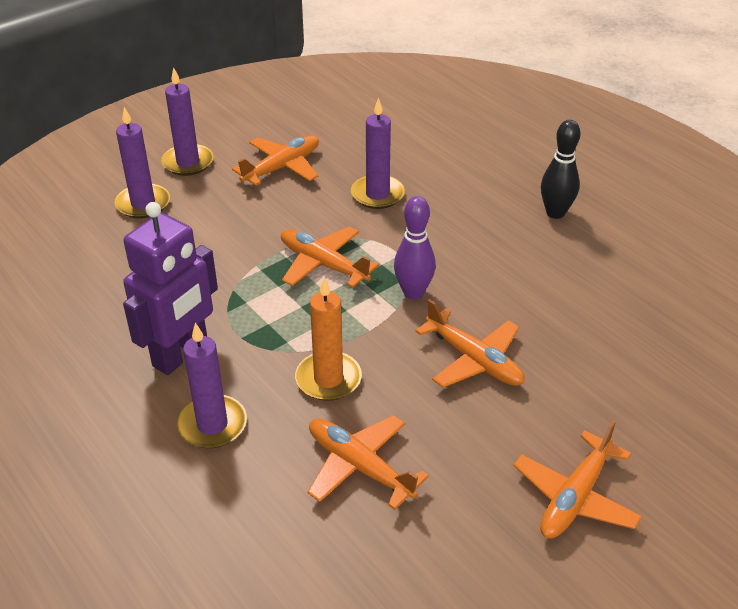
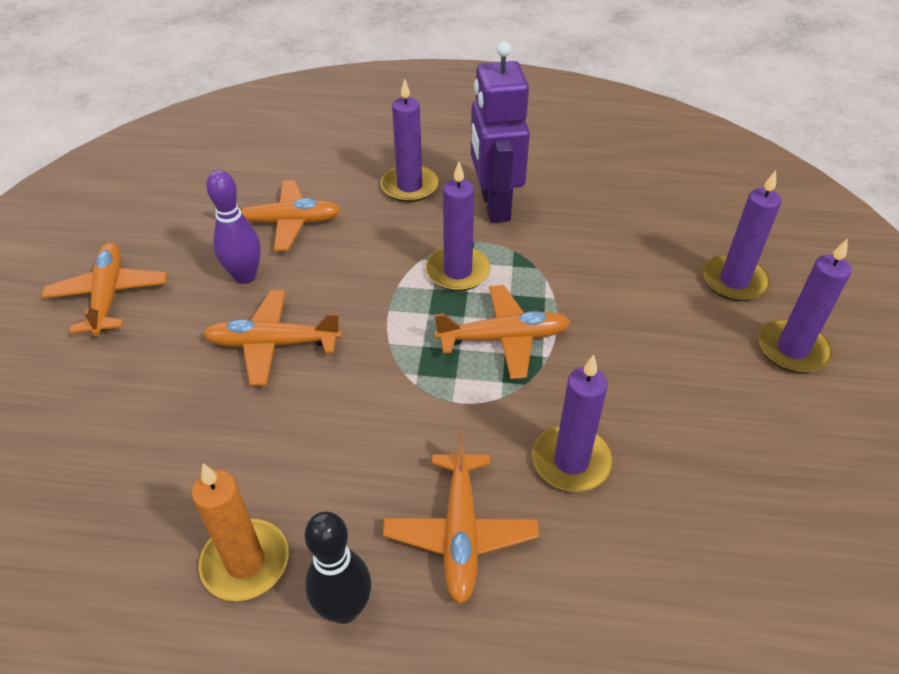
camera: 135 degrees right, 5 degrees up
(282, 167) = (711, 417): orange plane -> orange plane (460, 533)
(287, 323) = (457, 271): none -> purple candle
(328, 379) = (372, 256): orange candle -> orange candle (245, 562)
(413, 293) = (391, 369): purple bowling pin -> purple bowling pin (245, 276)

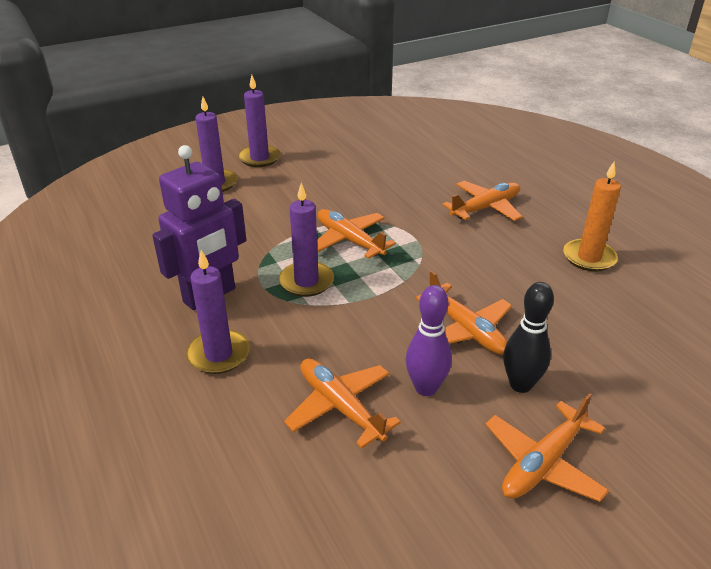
camera: 125 degrees left, 10 degrees down
(344, 608) = (561, 221): black bowling pin -> black bowling pin (520, 384)
(571, 461) = (408, 194): purple candle -> none

